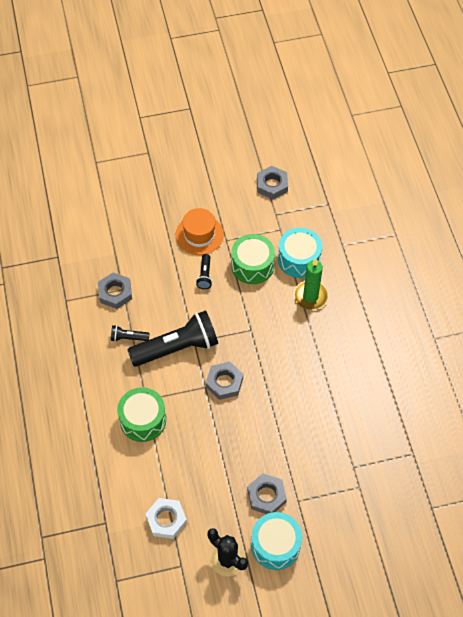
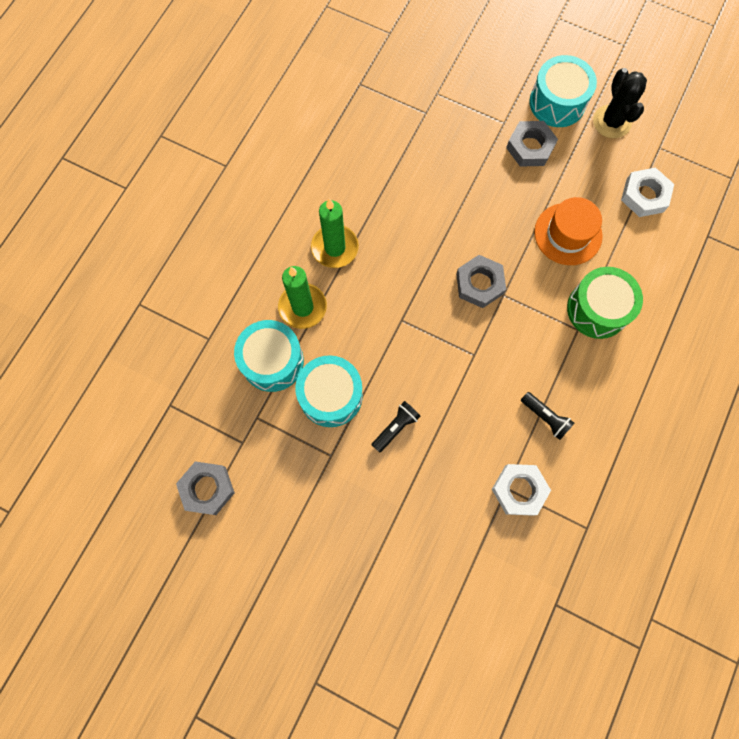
camera: 140 degrees left, 15 degrees up
(115, 293) = (519, 490): grey nut -> white nut
(177, 347) = (499, 362): black flashlight -> none
(199, 235) = (356, 489): orange hat -> orange hat (568, 234)
(252, 265) = (331, 396): green drum -> turquoise drum
(325, 340) = (335, 248): none -> green candle

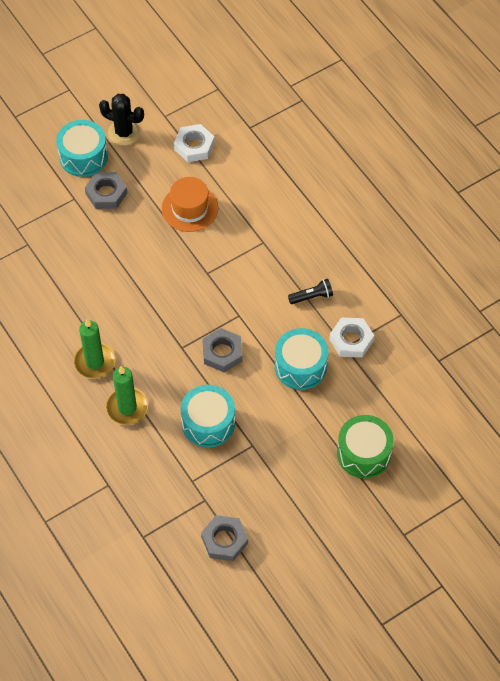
camera: 60 degrees left, 15 degrees down
(272, 361) = (156, 449): turquoise drum -> turquoise drum (300, 366)
(395, 427) = (259, 393): black flashlight -> none
(479, 284) = (189, 283): grey nut -> grey nut (222, 353)
(597, 309) = (257, 222): green drum -> green drum (364, 453)

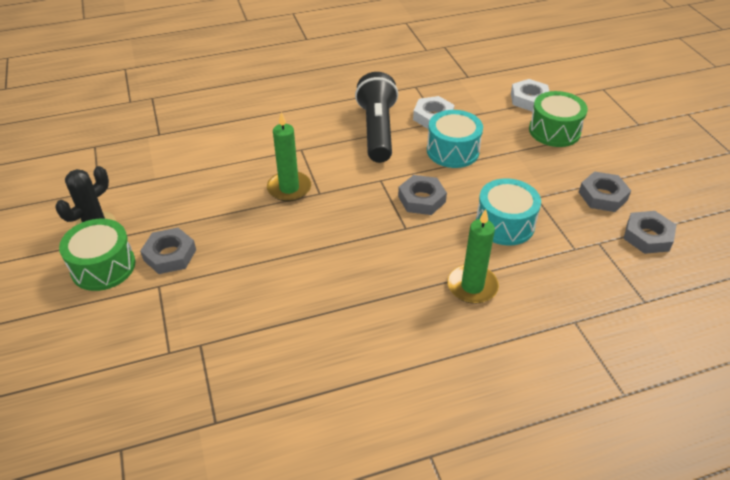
camera: 75 degrees left, 15 degrees down
(83, 156) = (103, 267): turquoise drum -> green drum
(94, 362) = (402, 305): green candle -> green candle (289, 188)
(190, 208) = (231, 191): orange hat -> none
(194, 146) = (154, 175): white nut -> white nut (529, 99)
(271, 502) = (603, 196): none -> grey nut
(312, 296) = (377, 130): black flashlight -> black flashlight, size x2.28

